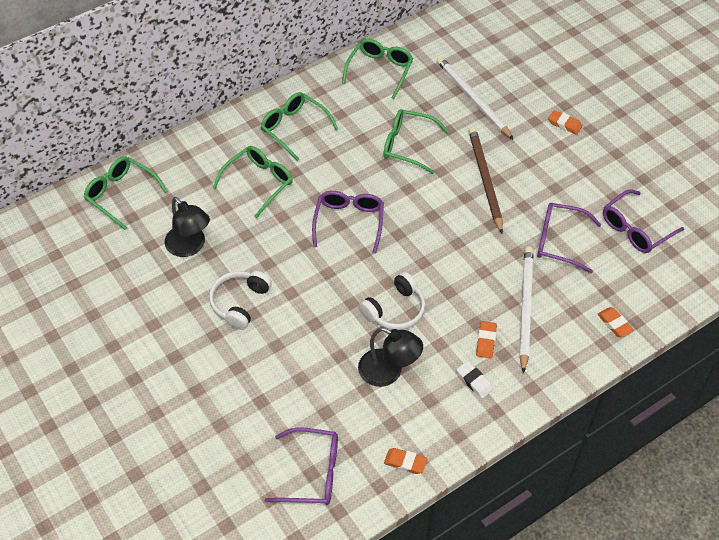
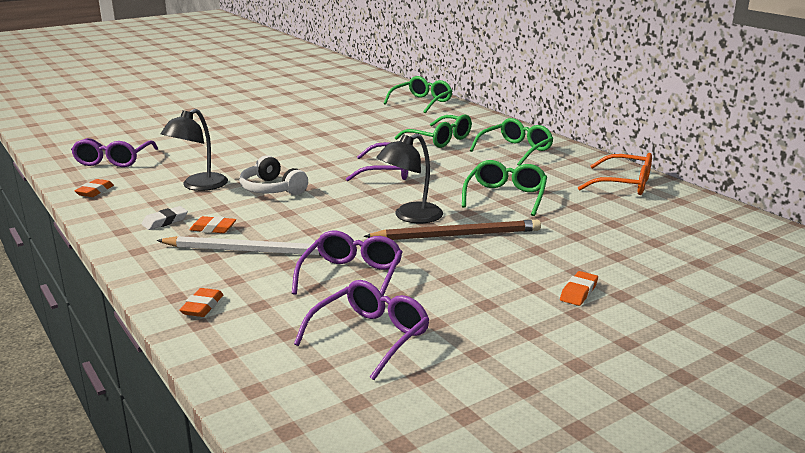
camera: 90 degrees right, 30 degrees down
(190, 247) = (364, 121): black lamp -> black lamp (410, 217)
(240, 303) = (300, 136): white headphones -> none
(379, 71) = (623, 184): green glasses -> orange glasses
(472, 99) = (601, 232): white pencil -> none
(614, 324) = (202, 306): orange eraser -> orange eraser turned 45 degrees counterclockwise
(636, 229) = (370, 337): purple glasses -> purple glasses turned 75 degrees clockwise

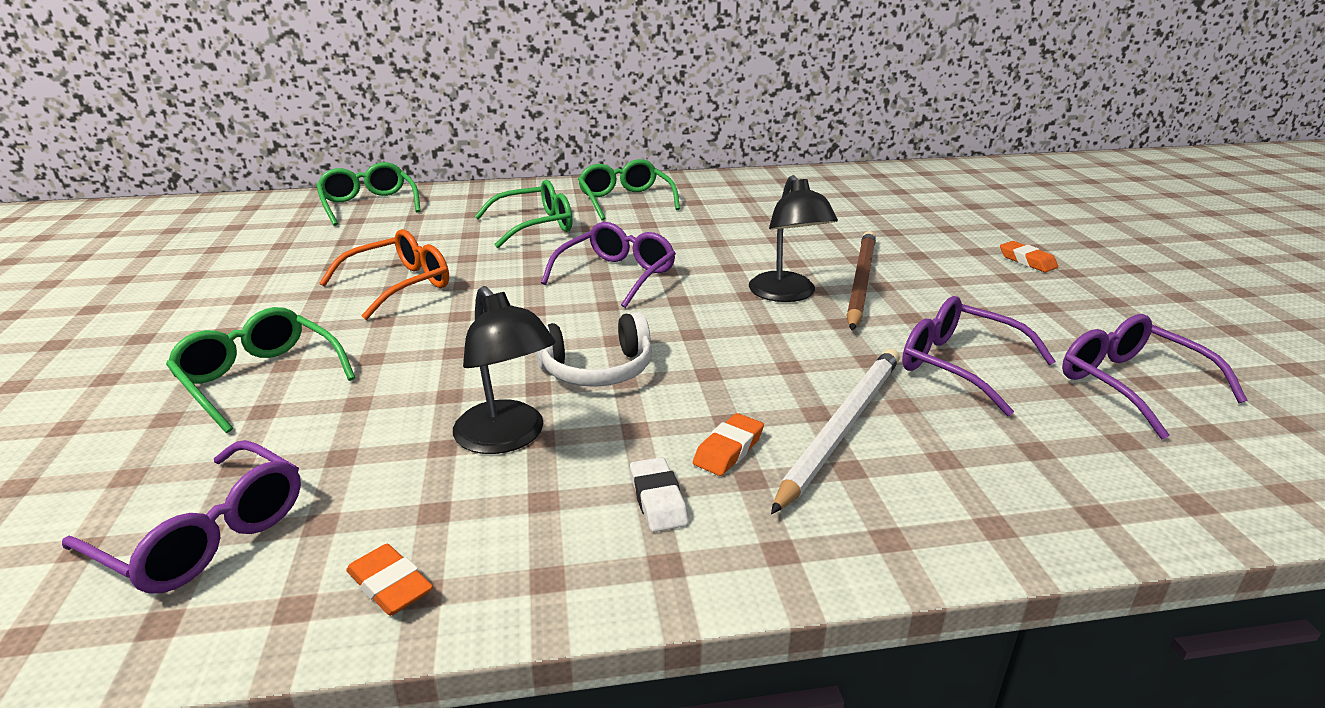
camera: 65 degrees left, 5 degrees up
(202, 306) = (1038, 503): orange eraser -> none
(505, 197) = (764, 236): green glasses -> green glasses (260, 379)
(623, 184) = (774, 185): orange glasses -> orange glasses (398, 286)

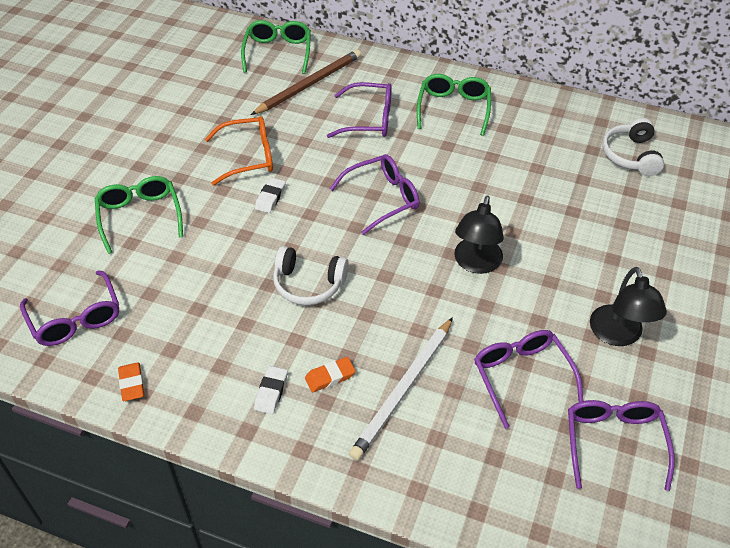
camera: 30 degrees right, 20 degrees up
(464, 310) = (270, 198): none -> white eraser
(507, 438) = (230, 316): black lamp -> black lamp (618, 335)
(534, 226) = (368, 119): green glasses -> purple glasses
(838, 192) = (631, 155): none -> white headphones
(842, 427) = (403, 390): white pencil -> white pencil turned 150 degrees clockwise
(860, 282) = (539, 271): brown pencil -> brown pencil (309, 84)
(1027, 261) = (690, 300): orange eraser -> none

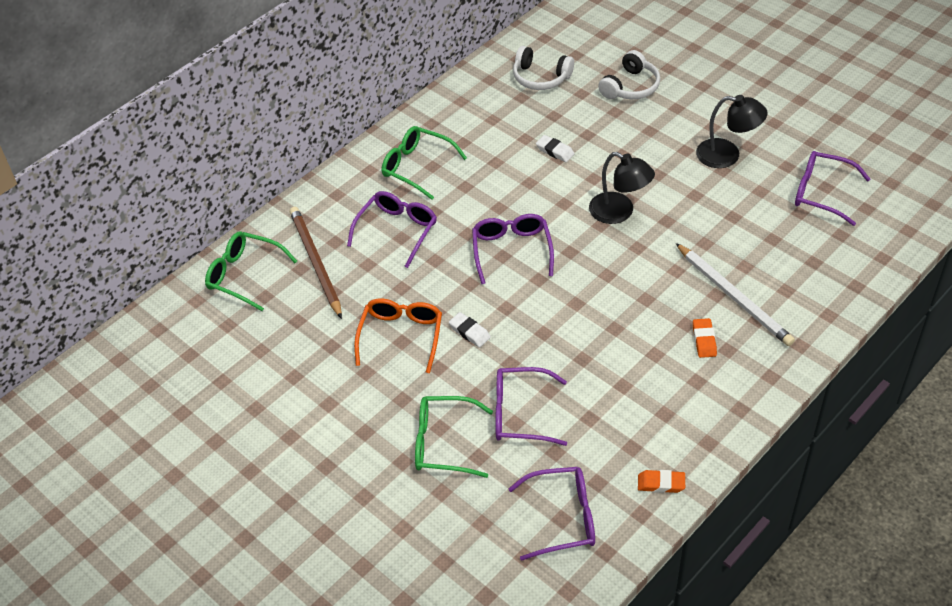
camera: 65 degrees left, 0 degrees up
(271, 392) = (706, 383): white eraser -> white eraser (555, 151)
(308, 284) = (594, 329): white headphones -> white headphones (630, 87)
(522, 377) = (746, 222): purple glasses -> purple glasses (521, 413)

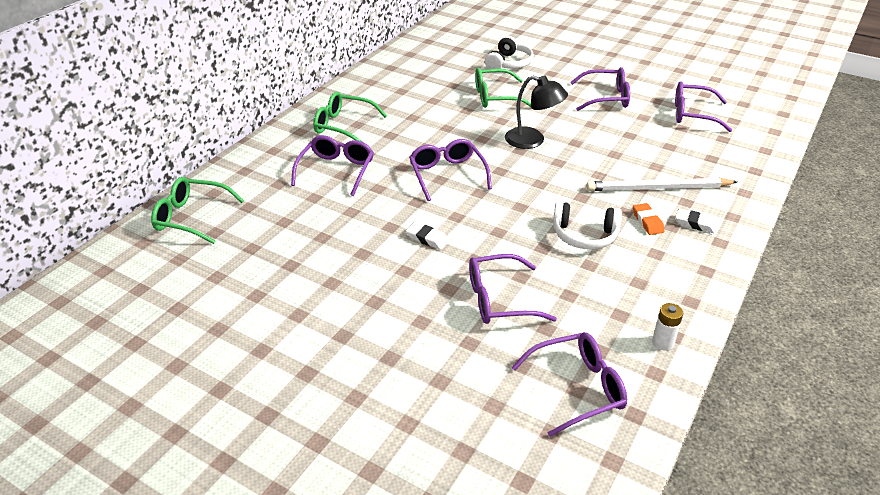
camera: 15 degrees left, 10 degrees down
(316, 262) = (262, 201): brown pencil -> none
(401, 337) = (361, 250): orange glasses -> none
(444, 443) = (430, 335): green glasses -> green glasses (496, 97)
(540, 77) = (433, 63): white headphones -> white headphones (584, 235)
(555, 151) = (461, 106): white eraser -> white eraser (695, 224)
(661, 483) = (663, 342): orange eraser -> white battery
(727, 155) = (605, 97): black lamp -> purple glasses
(734, 297) = (658, 188): white pencil -> white pencil turned 135 degrees clockwise

